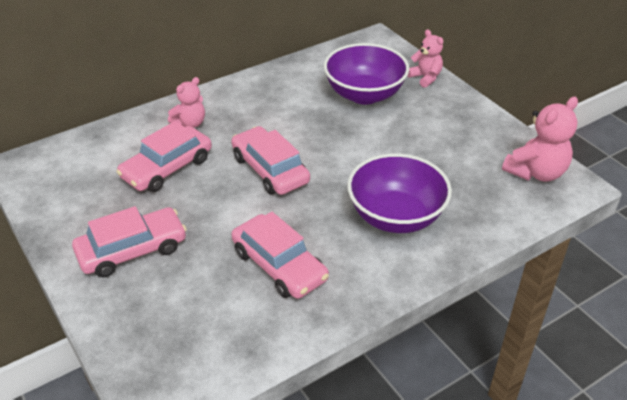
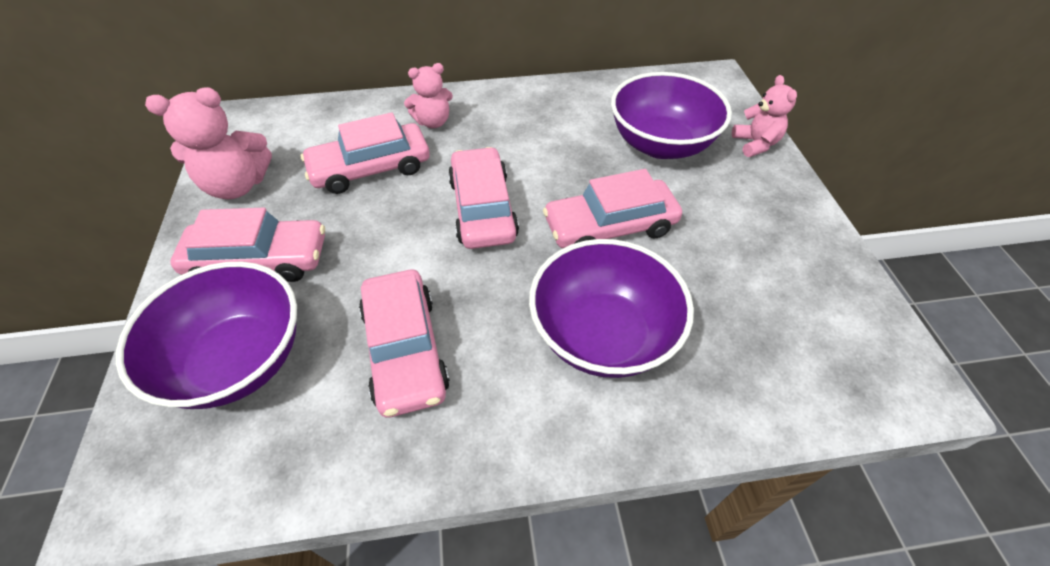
camera: 25 degrees right, 10 degrees up
(171, 309) = (238, 360): none -> purple bowl
(362, 155) = (610, 226): none -> pink car
(536, 172) = (856, 339): pink teddy bear -> pink teddy bear (237, 185)

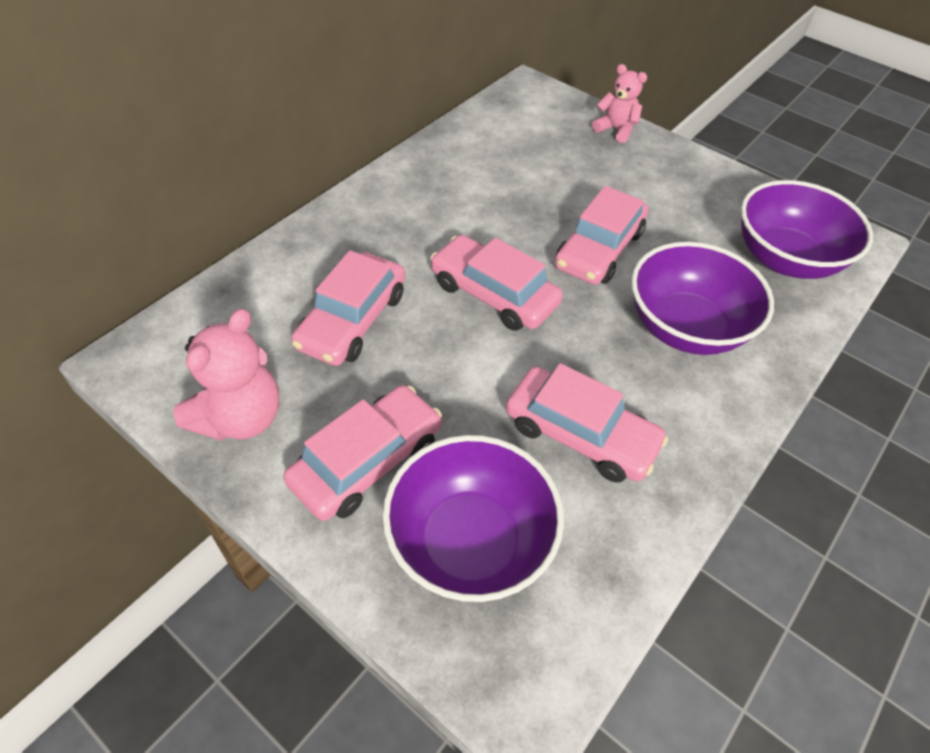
camera: 45 degrees left, 0 degrees up
(433, 122) = (350, 246): pink teddy bear -> none
(660, 144) = (556, 164): purple bowl -> purple bowl (785, 259)

